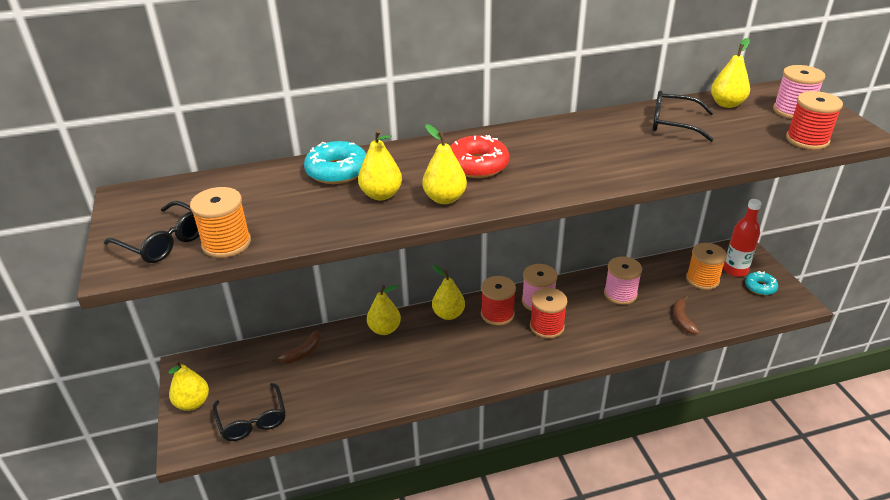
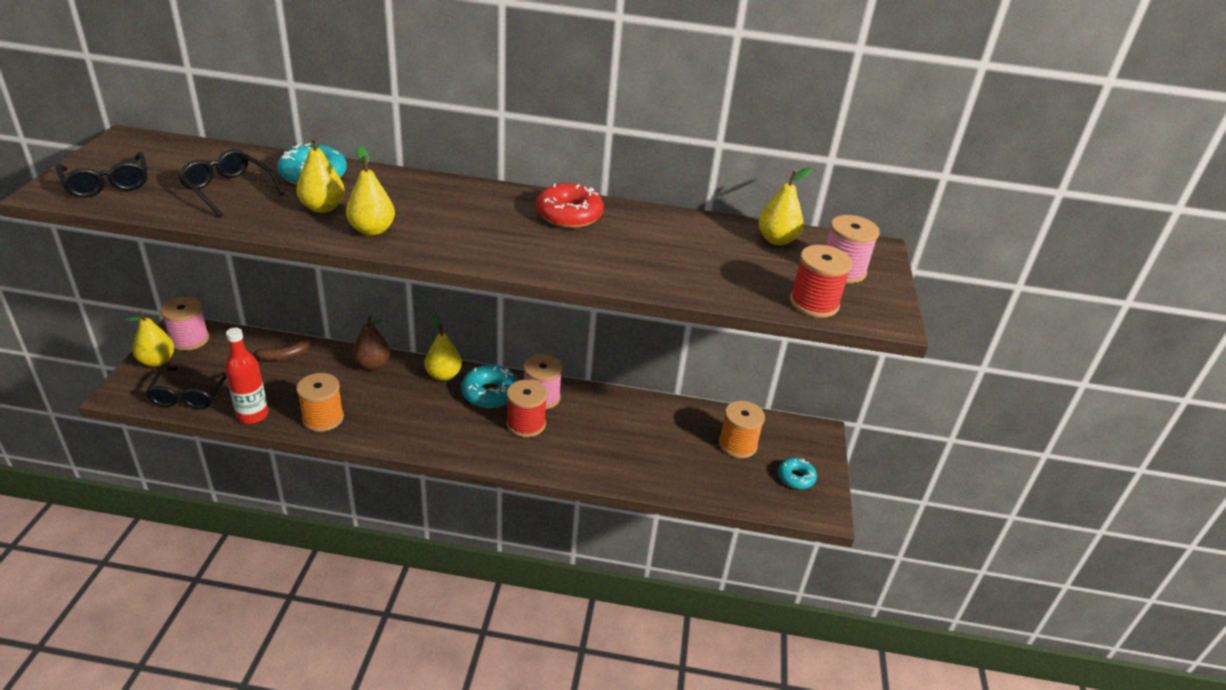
camera: 20 degrees right, 0 degrees up
(226, 243) = (150, 202): orange spool -> orange spool (323, 418)
(384, 329) = (372, 365): yellow pear -> brown pear
(477, 165) = (441, 212): red donut -> red donut (569, 215)
(497, 314) = (490, 393): red spool -> turquoise donut
(620, 294) = (633, 423): pink spool -> pink spool (189, 339)
(673, 124) = (689, 239): black glasses -> black glasses (228, 190)
(682, 319) = (673, 474): brown banana -> none
(735, 270) = (785, 450): red bottle -> red bottle (252, 415)

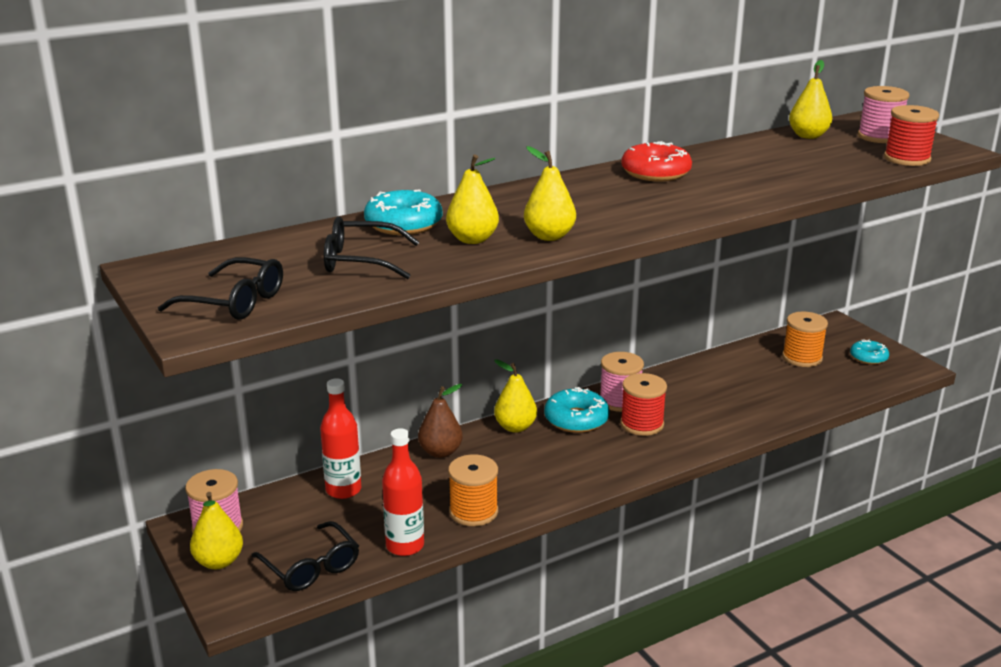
camera: 35 degrees left, 10 degrees down
(282, 356) = (343, 490): brown banana -> red bottle

